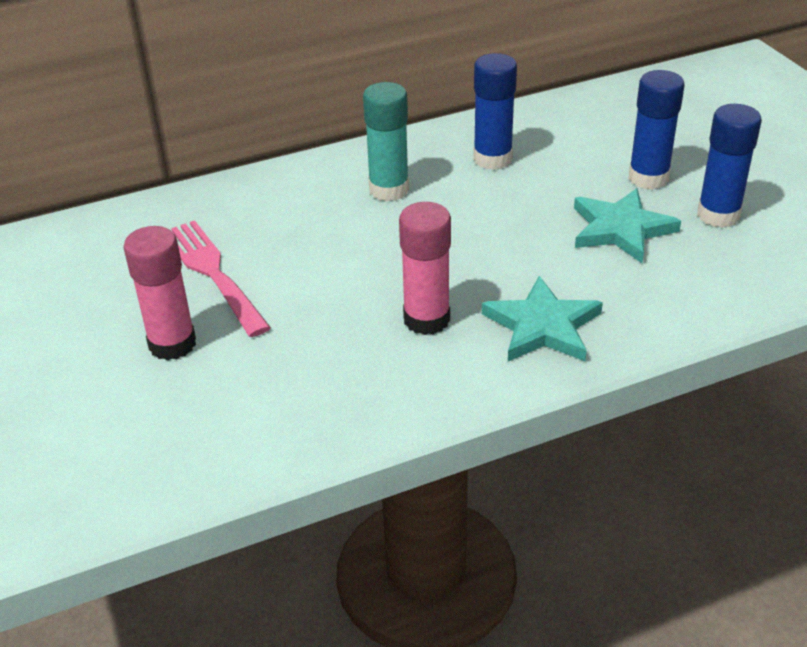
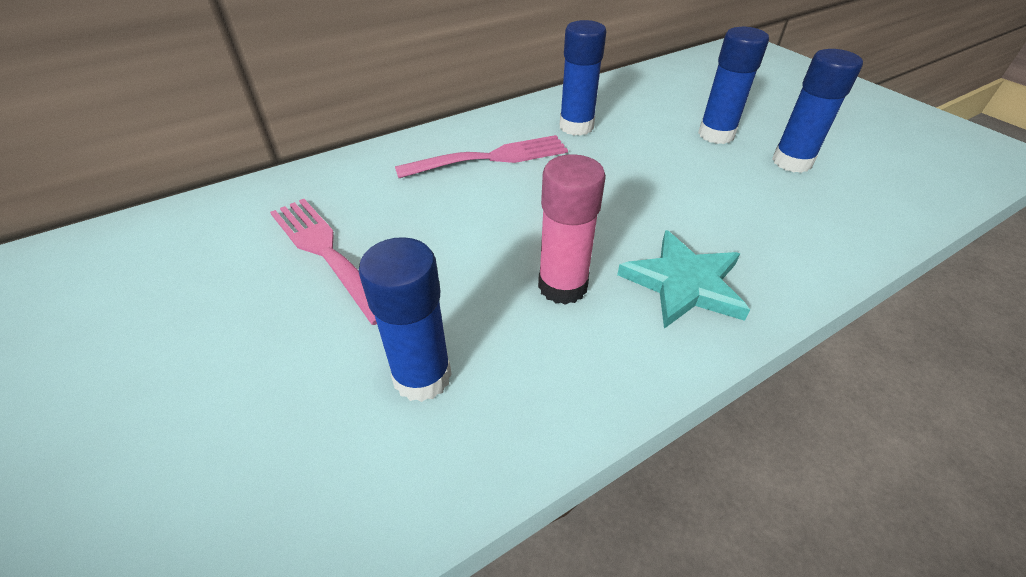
camera: 10 degrees left, 5 degrees up
(172, 344) = (282, 342): pink glue stick -> none
(286, 379) = (422, 376): none -> blue glue stick
(389, 190) = (491, 158): turquoise glue stick -> pink fork
(620, 229) = (714, 180): turquoise star -> none

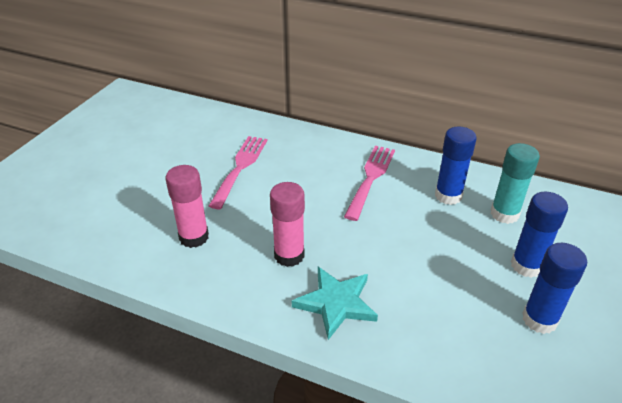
camera: 55 degrees right, 5 degrees down
(422, 376) = (194, 237): blue glue stick -> pink glue stick
(491, 158) = (371, 178): pink fork -> pink fork turned 105 degrees counterclockwise
(635, 111) = (504, 214): none -> turquoise glue stick

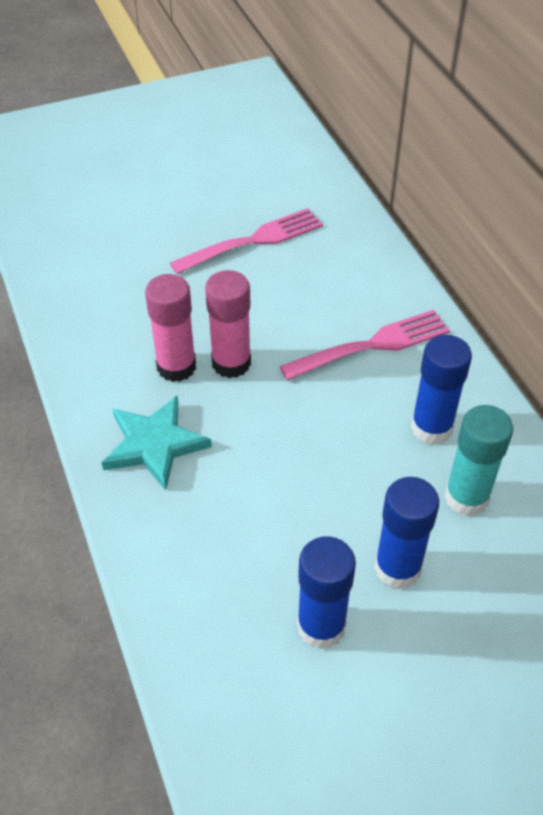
camera: 45 degrees right, 10 degrees up
(194, 237) = (121, 287): pink glue stick -> pink glue stick (231, 363)

